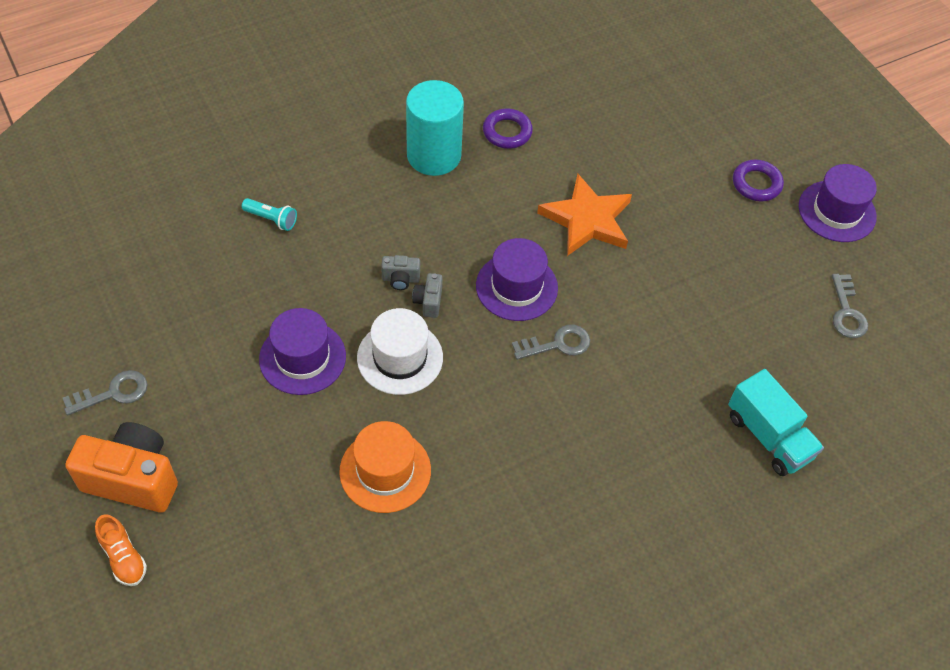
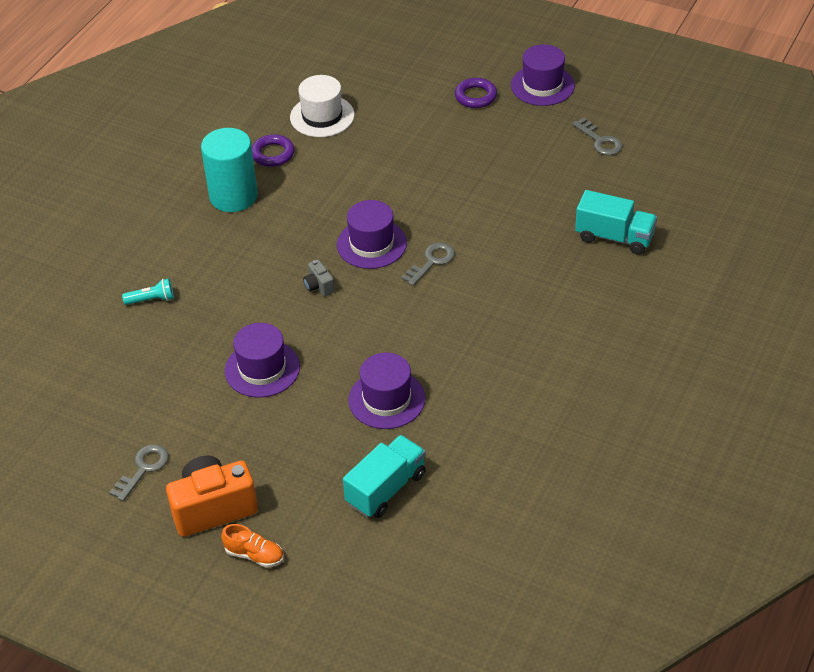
camera: 30 degrees left, 10 degrees down
(299, 572) = (386, 489): none -> turquoise truck
(385, 471) = (387, 399): orange hat -> purple hat
(400, 279) = (285, 284): grey camera -> none
(400, 357) = (331, 330): white hat -> white hat (322, 116)
(587, 220) = (381, 178): orange star -> none

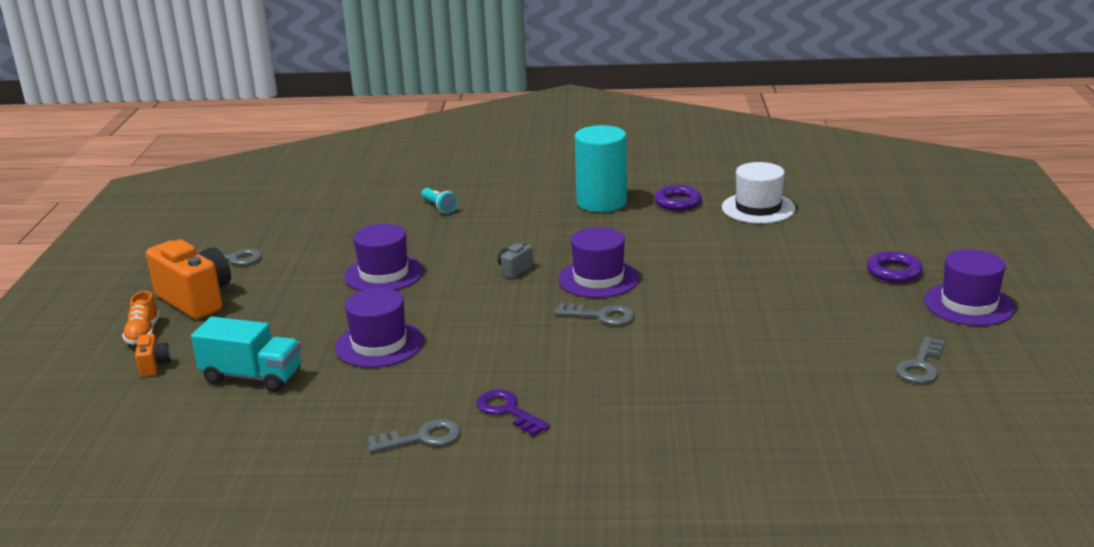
camera: 65 degrees right, 20 degrees down
(322, 553) = (154, 365): none -> orange camera
(532, 351) = (508, 411): none -> purple key
(539, 406) = (422, 438): none -> grey key
(614, 237) = (754, 419): turquoise truck -> none

